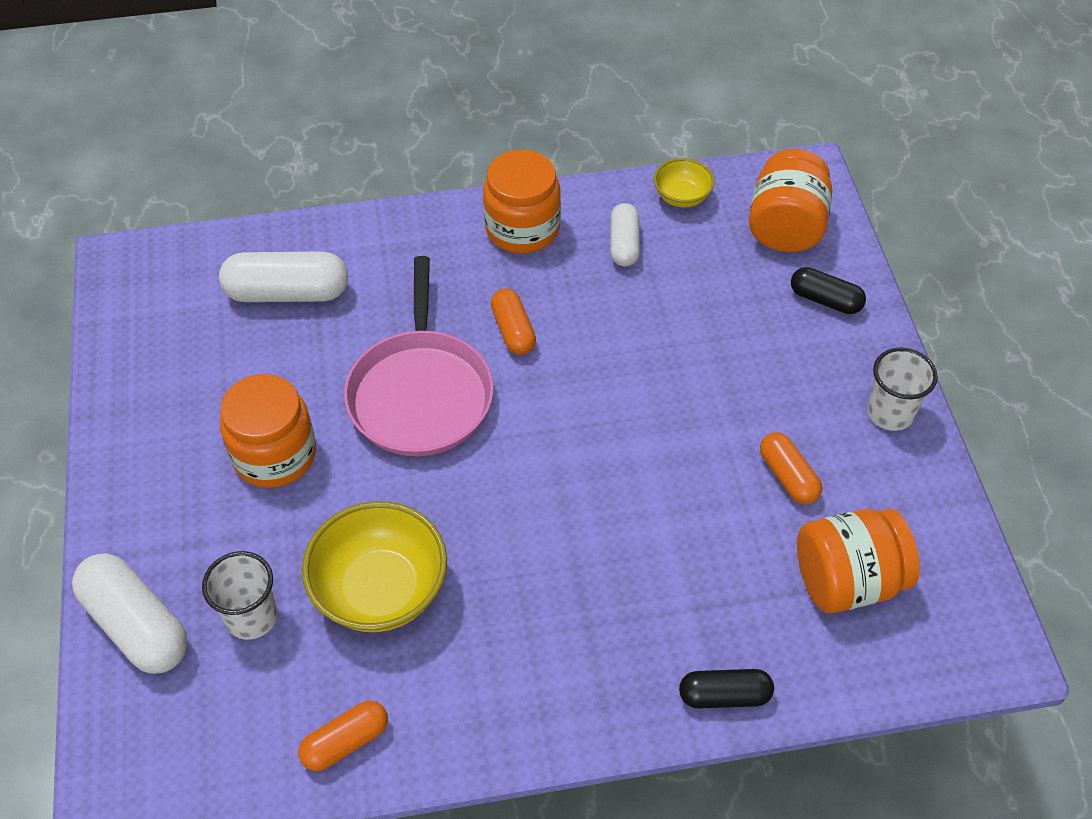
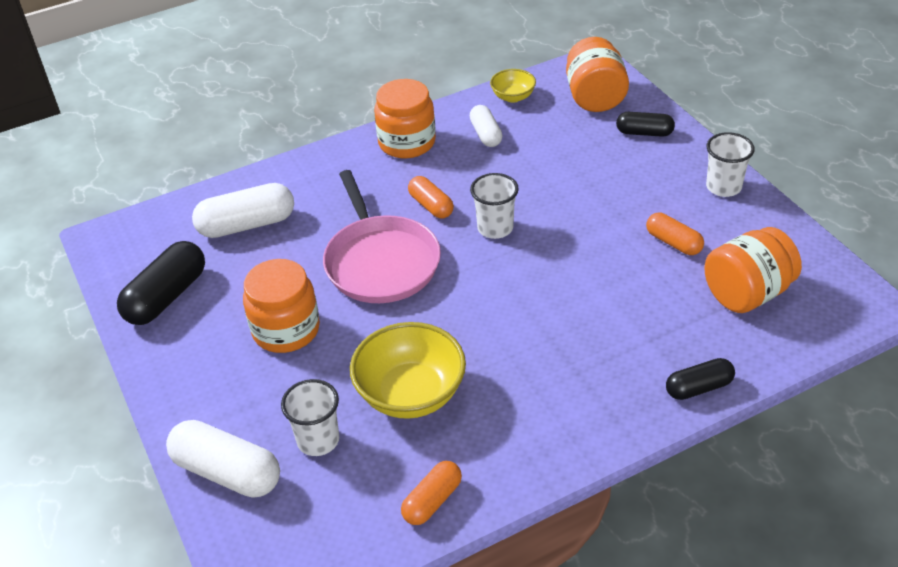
camera: 15 degrees left, 10 degrees down
(160, 366) = (166, 297): none -> black capsule
(576, 387) = (495, 228): none -> white cup

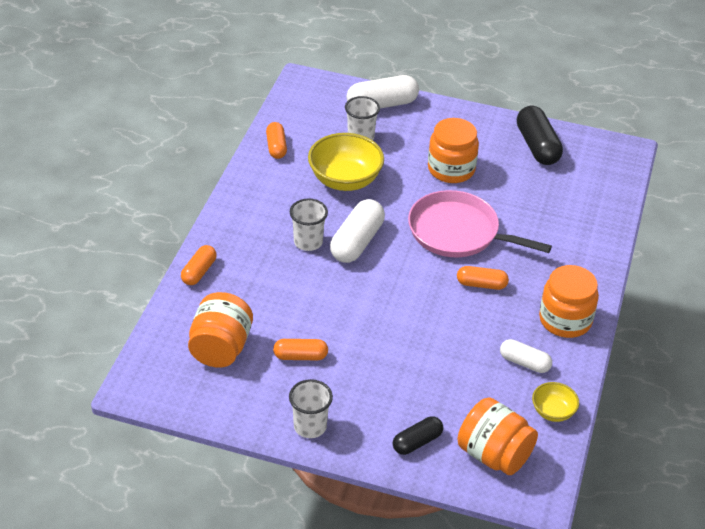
camera: 130 degrees right, 0 degrees up
(247, 225) = (565, 205): white capsule -> white capsule (357, 242)
(495, 228) = (422, 295): white cup -> white cup (308, 242)
(698, 388) = (199, 272): black capsule -> orange capsule

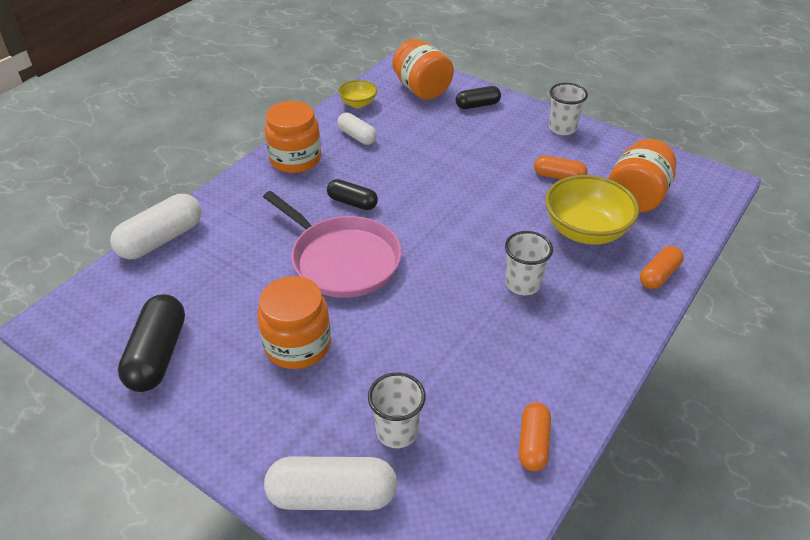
camera: 160 degrees left, 0 degrees up
(345, 180) = (448, 360): yellow bowl -> yellow bowl (585, 231)
(357, 242) = (464, 272): white capsule -> white capsule (161, 239)
(481, 284) = (352, 202): orange capsule -> black capsule

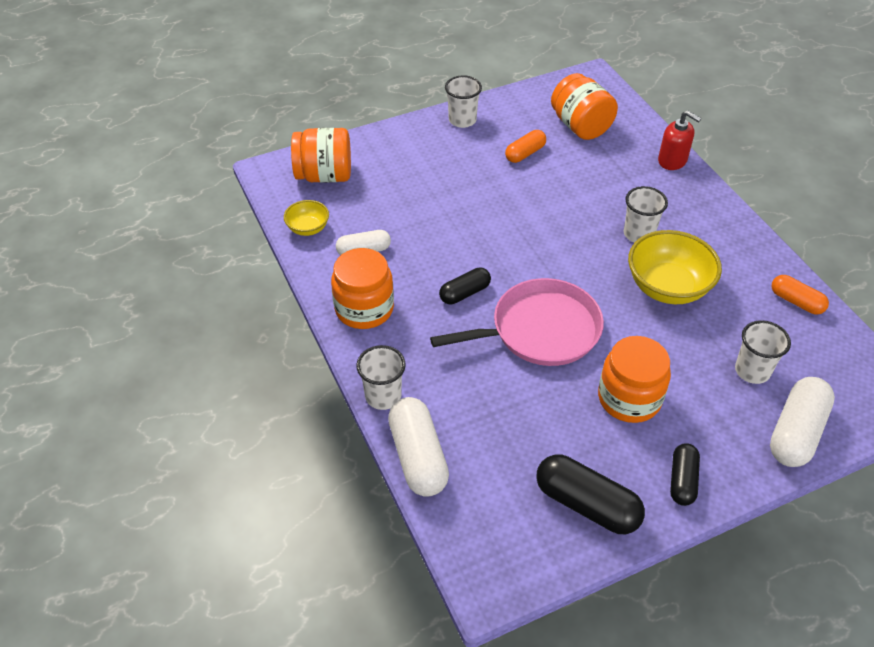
camera: 60 degrees left, 5 degrees up
(212, 200) = (383, 396): none -> white cup
(477, 105) = (384, 152): black capsule -> black capsule (682, 480)
(585, 231) = (601, 172): yellow bowl -> yellow bowl (667, 287)
(659, 275) = (672, 161): orange capsule -> red soap dispenser

